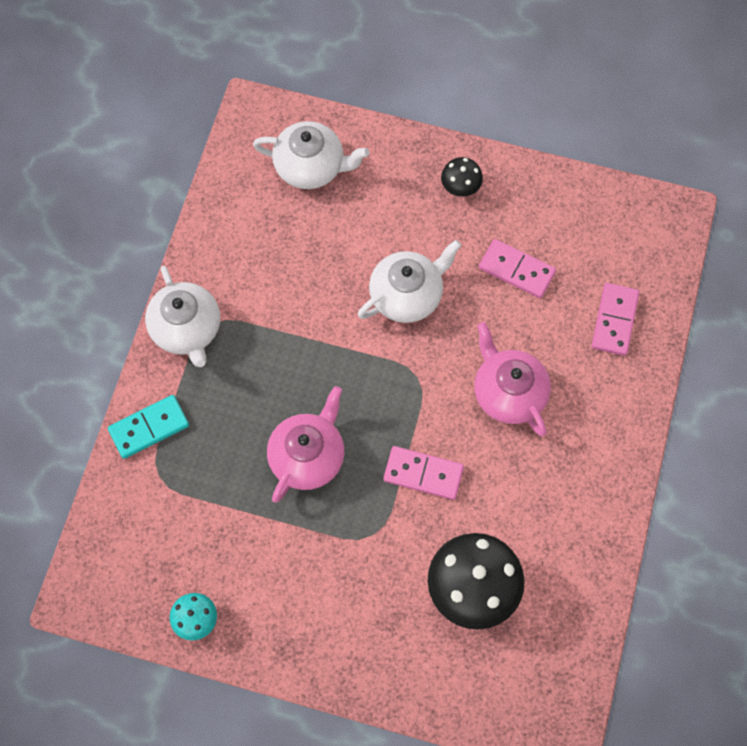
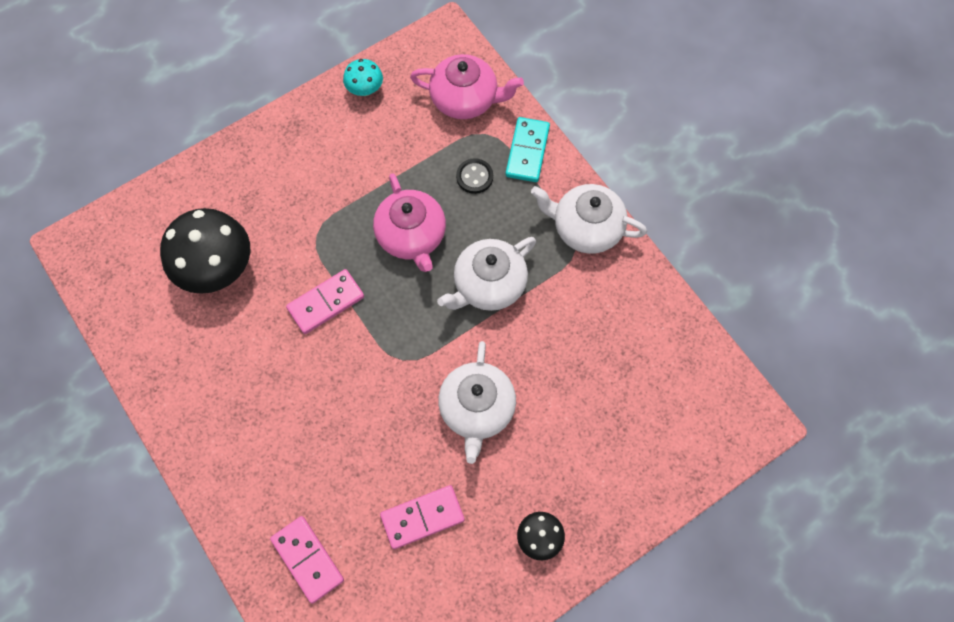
camera: 130 degrees right, 0 degrees up
(210, 451) = (474, 177): none -> black button
(311, 167) = (661, 427): white teapot -> white teapot (488, 285)
(508, 392) = (328, 417): pink teapot -> pink teapot (465, 99)

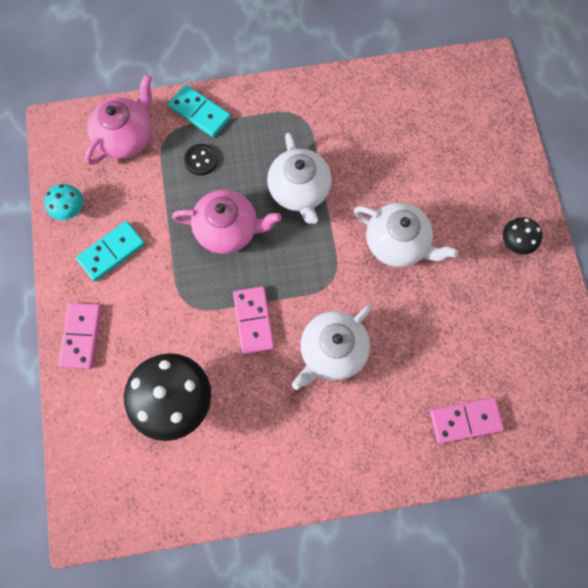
camera: 65 degrees left, 5 degrees up
(338, 145) = (112, 252): none -> turquoise domino
(422, 517) = (466, 319): pink domino -> pink domino (82, 336)
(586, 228) = (287, 102): white teapot -> white teapot (332, 351)

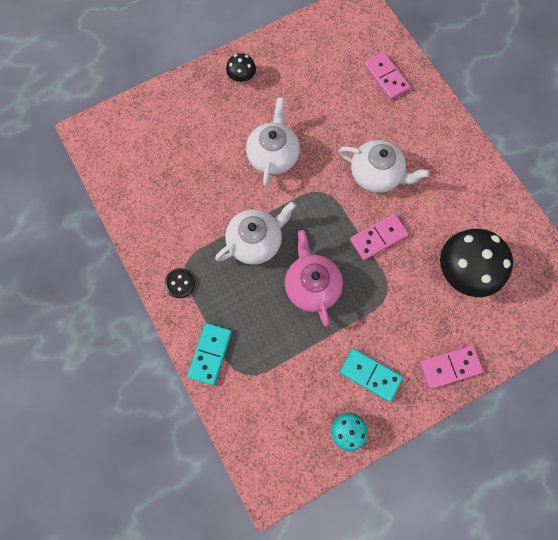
camera: 110 degrees left, 0 degrees up
(126, 137) = (257, 412): pink teapot -> none
(201, 160) = (257, 333): black button -> black button (180, 283)

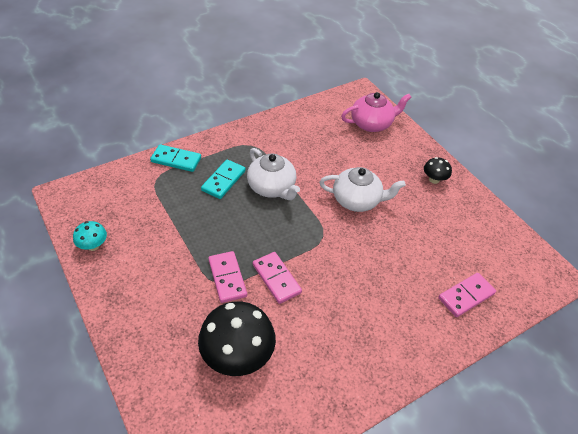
camera: 85 degrees right, 25 degrees down
(180, 283) = (236, 143): black button -> none
(311, 285) = (229, 225): pink teapot -> pink teapot (372, 124)
(370, 374) = (140, 265): turquoise domino -> turquoise domino (223, 181)
(376, 174) = (346, 281): white teapot -> none
(450, 367) = (135, 333): pink domino -> pink domino (227, 278)

